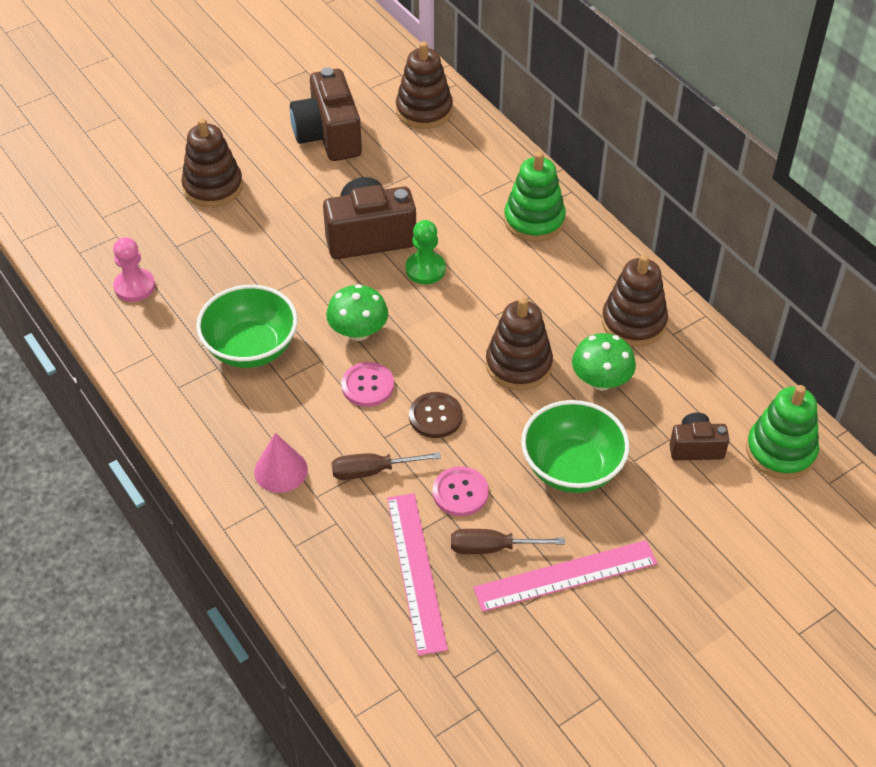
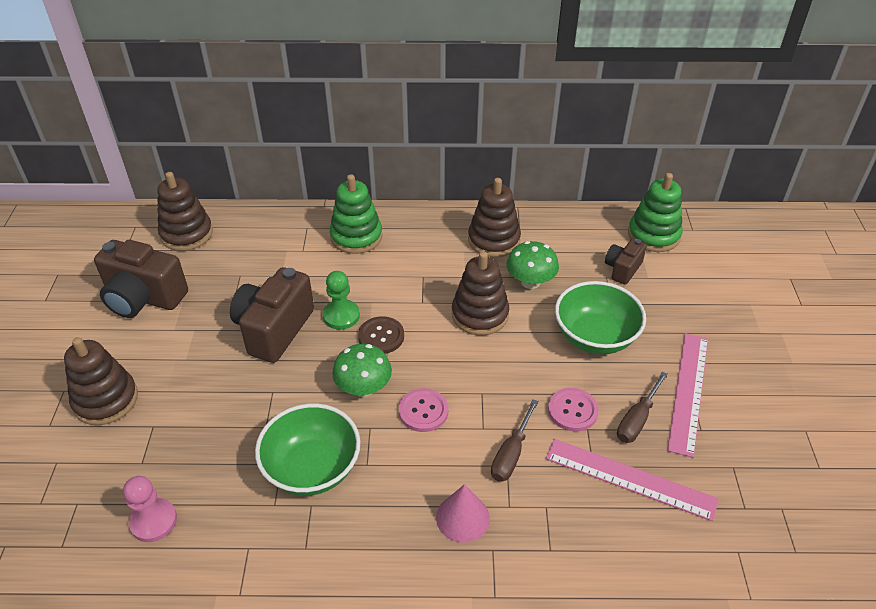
camera: 55 degrees left, 5 degrees down
(435, 416) = (488, 386): brown button -> brown button (381, 336)

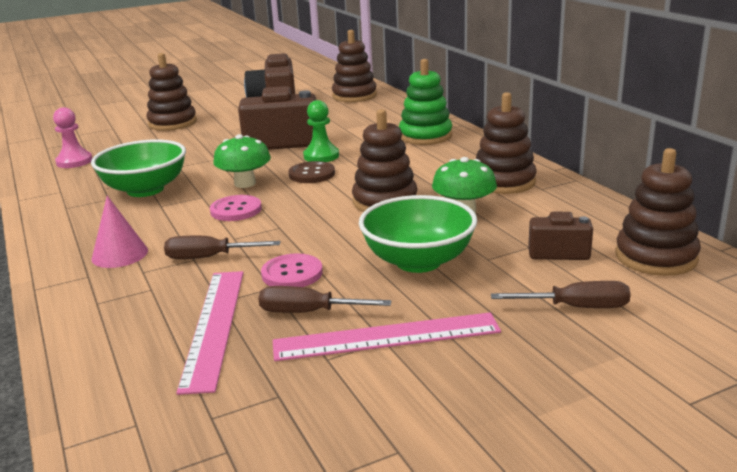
camera: 65 degrees right, 20 degrees down
(653, 235) = (655, 257): green stacking toy -> brown stacking toy
(694, 296) = (575, 307): none -> brown screwdriver

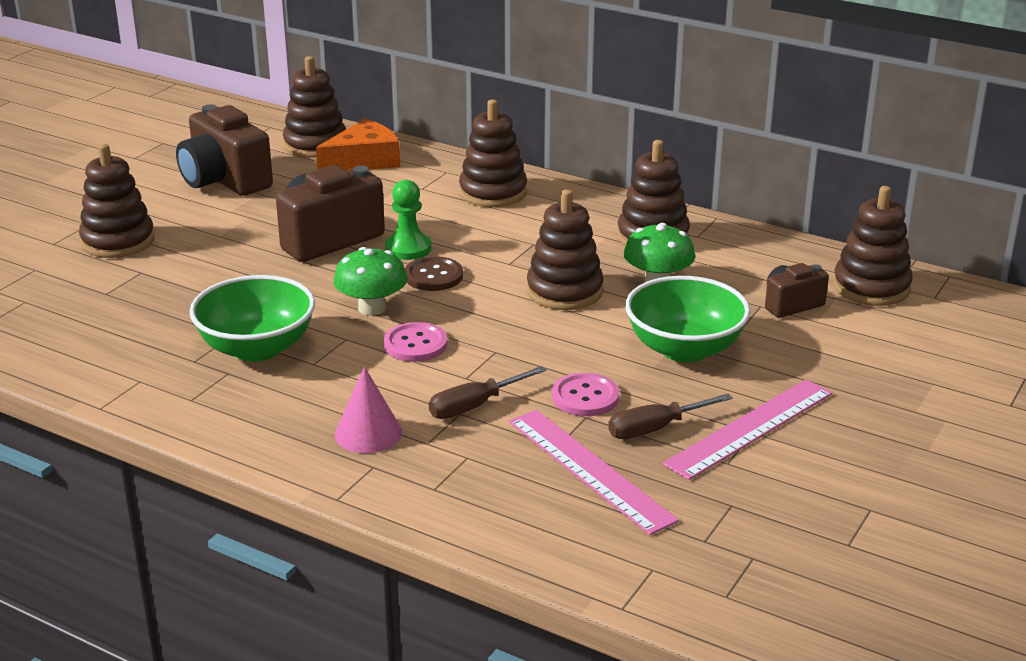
camera: 35 degrees left, 5 degrees up
(74, 161) = (77, 334): pink pawn -> none
(370, 107) = (364, 160): none -> orange cheese
(425, 136) = (493, 193): green stacking toy -> brown stacking toy
(575, 307) = (861, 354): brown screwdriver -> none

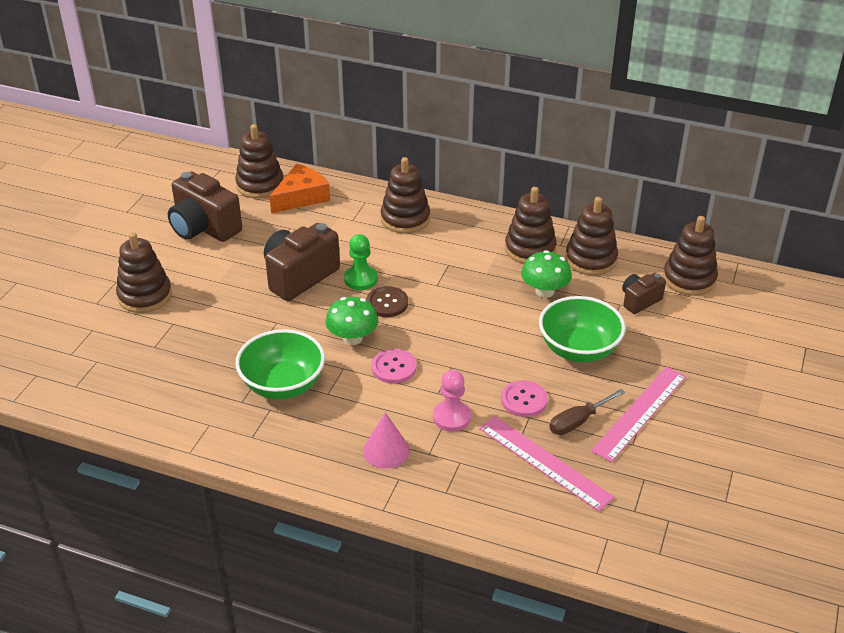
camera: 10 degrees left, 10 degrees up
(475, 406) = (451, 417): brown screwdriver -> pink pawn
(564, 291) = (483, 307): brown stacking toy -> brown stacking toy (591, 259)

